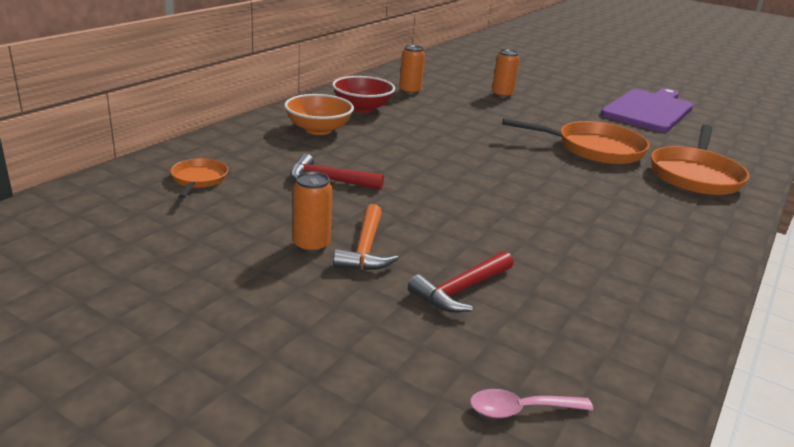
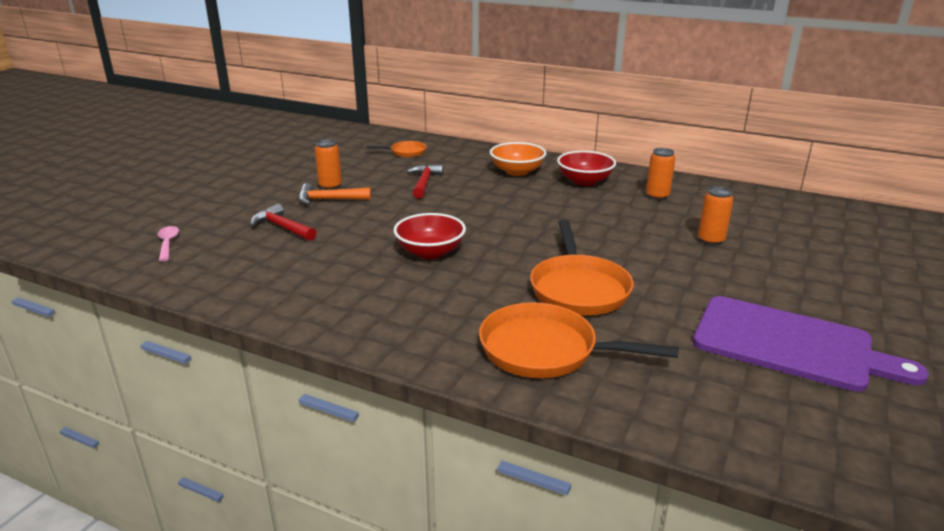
camera: 85 degrees right, 0 degrees up
(532, 198) = (430, 252): none -> red bowl

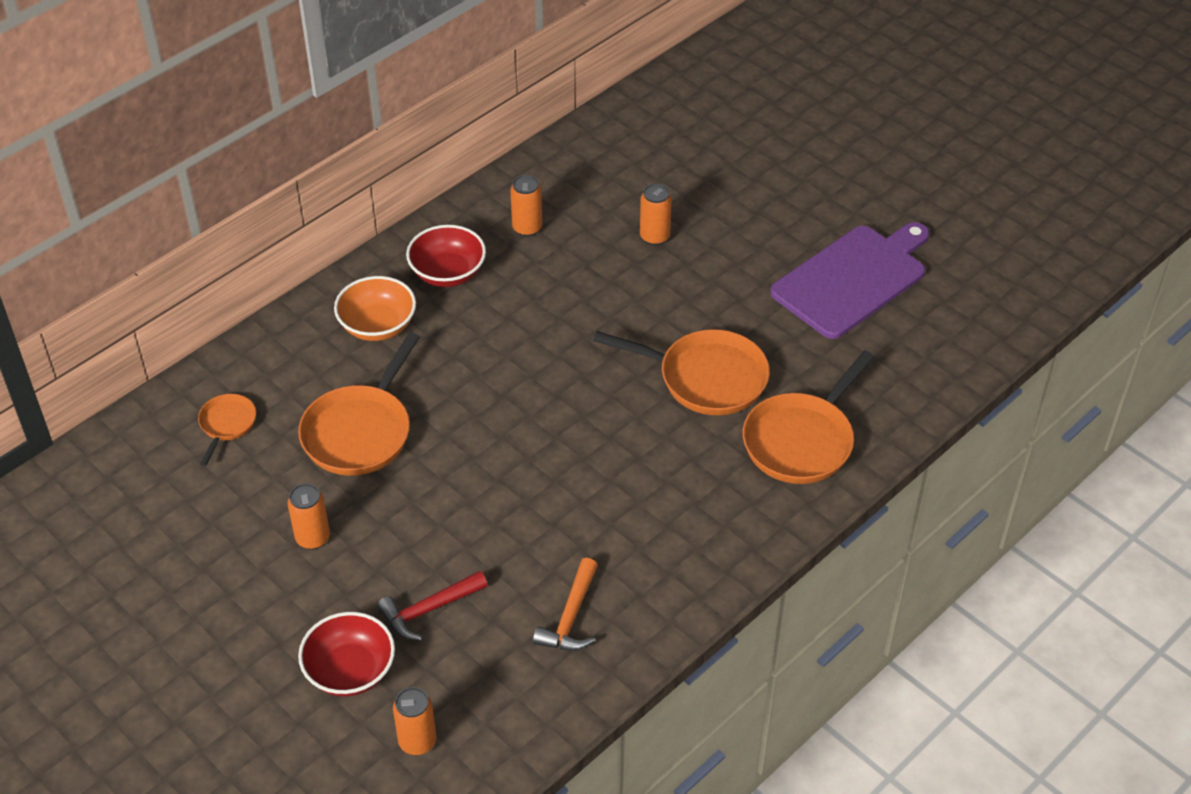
camera: 70 degrees left, 20 degrees up
(168, 244) = (417, 741): pink spoon -> orange can
(329, 199) = (362, 547): orange hammer -> orange hammer (570, 617)
(424, 183) = (360, 432): red hammer -> orange pan
(430, 252) = (571, 475): red bowl -> red bowl (350, 671)

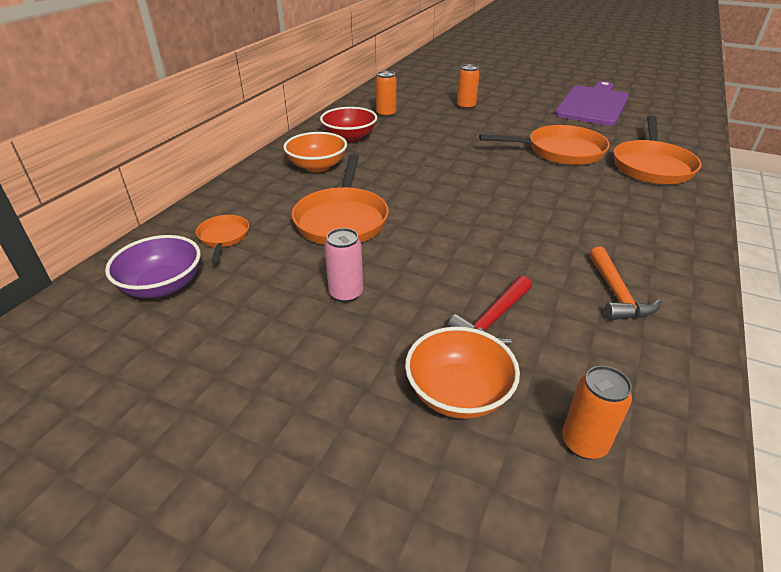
camera: 20 degrees left, 10 degrees down
(150, 477) = (163, 286): none -> purple bowl
(313, 538) = (346, 294): orange can -> pink can
(350, 671) = (458, 393): red bowl -> orange bowl

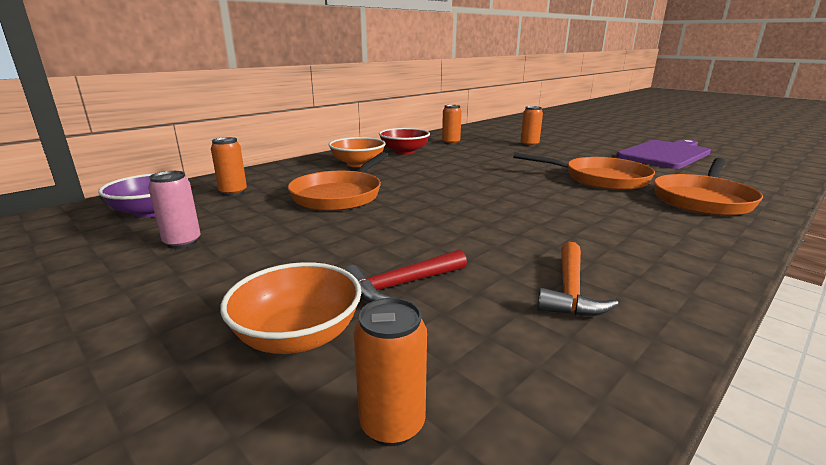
camera: 20 degrees right, 15 degrees down
(223, 237) = (233, 192): orange pan -> orange can
(346, 294) = (284, 240): pink can -> pink can (182, 242)

